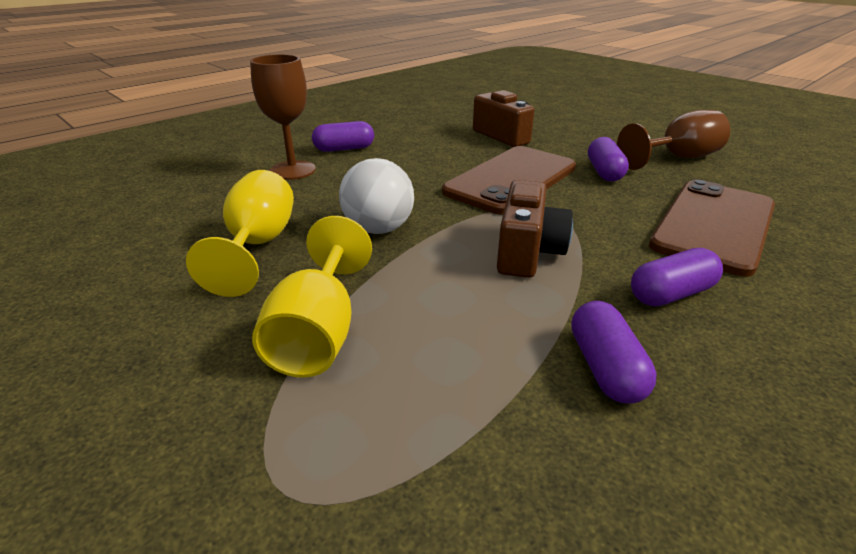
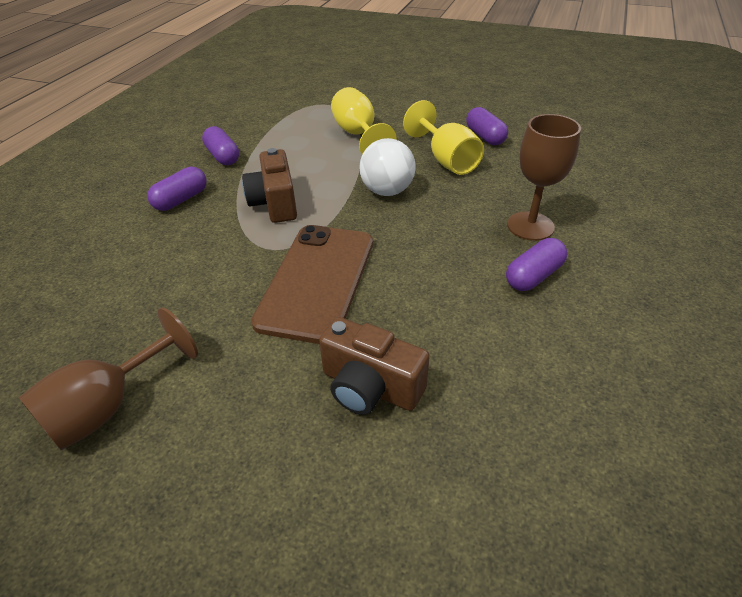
camera: 155 degrees right, 10 degrees up
(604, 172) = (216, 331): purple capsule -> purple capsule (485, 136)
(714, 225) = (123, 273): brown phone -> none

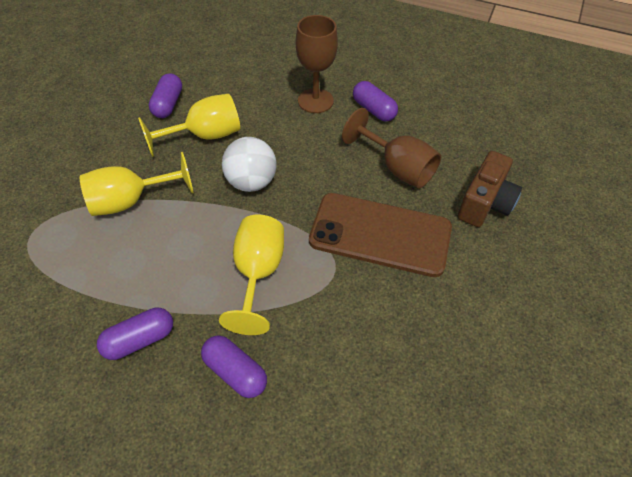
camera: 90 degrees left, 10 degrees up
(109, 406) = (531, 368): brown goblet -> brown goblet (397, 168)
(275, 203) = (258, 274): brown camera -> yellow goblet
(485, 136) = (168, 104): purple capsule -> purple capsule turned 60 degrees counterclockwise

